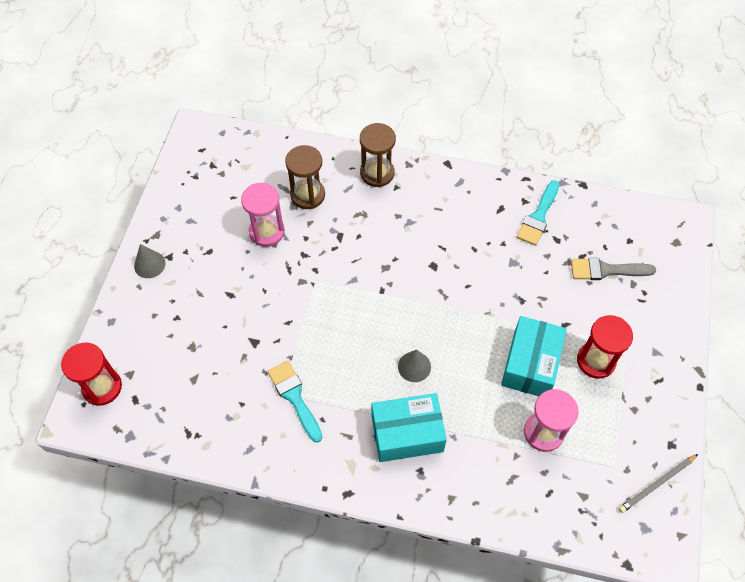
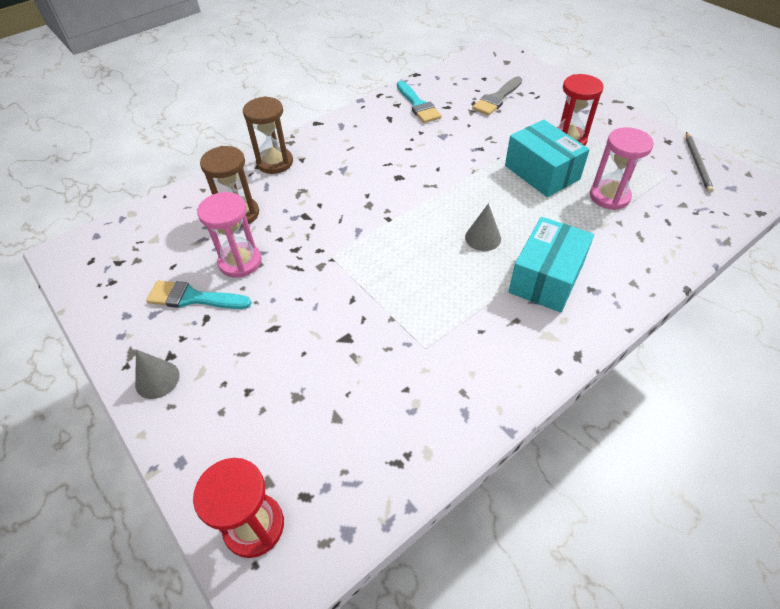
camera: 50 degrees left, 10 degrees down
(294, 397) = (438, 339): turquoise brush -> turquoise brush (193, 298)

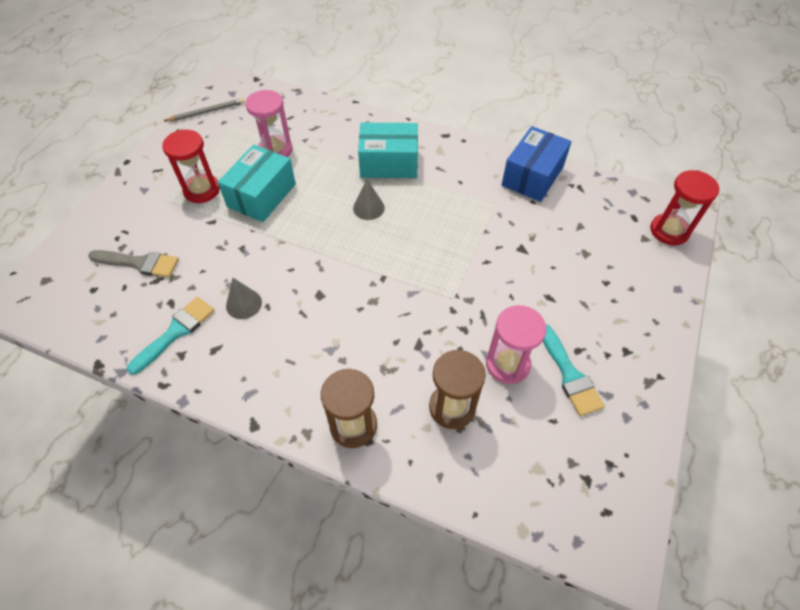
camera: 120 degrees left, 5 degrees up
(157, 379) = (648, 345): grey cone -> grey cone (244, 304)
(449, 415) = (532, 176): none -> blue box

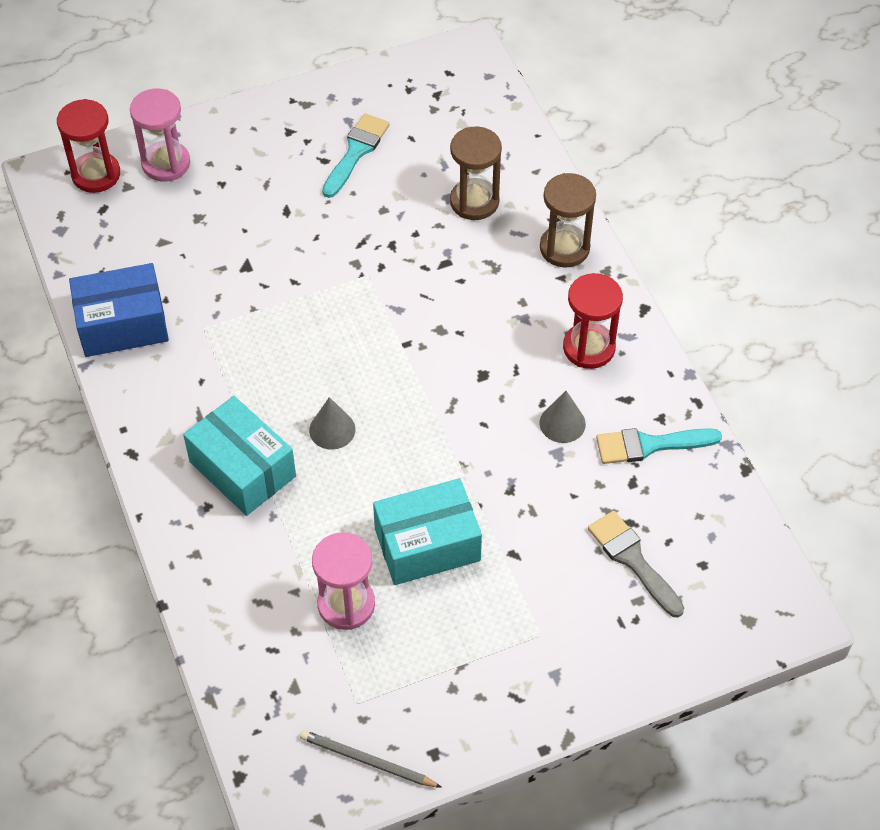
camera: 135 degrees left, 0 degrees up
(202, 190) = (488, 612): red hourglass -> red hourglass (589, 348)
(507, 364) = (392, 194): pink hourglass -> pink hourglass (166, 163)

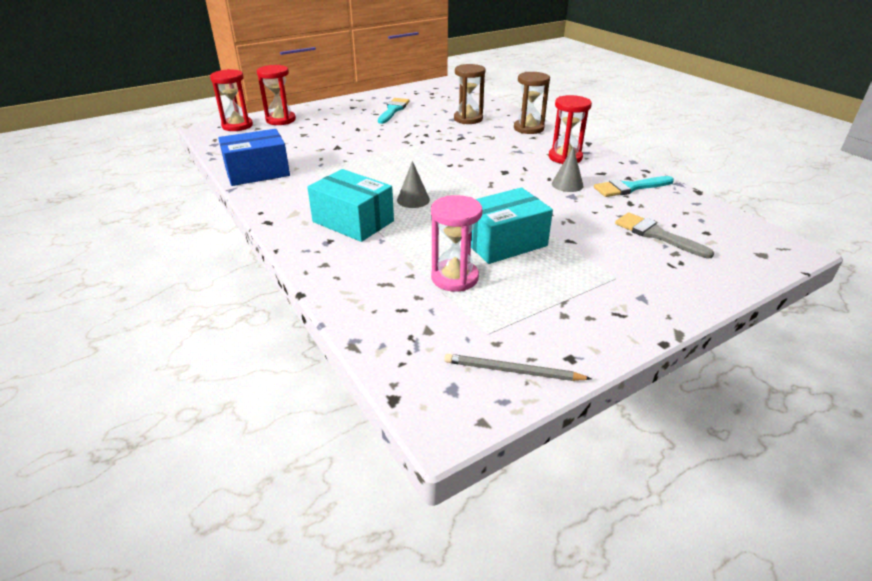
camera: 10 degrees left, 20 degrees down
(166, 163) = (280, 120): pink hourglass -> red hourglass

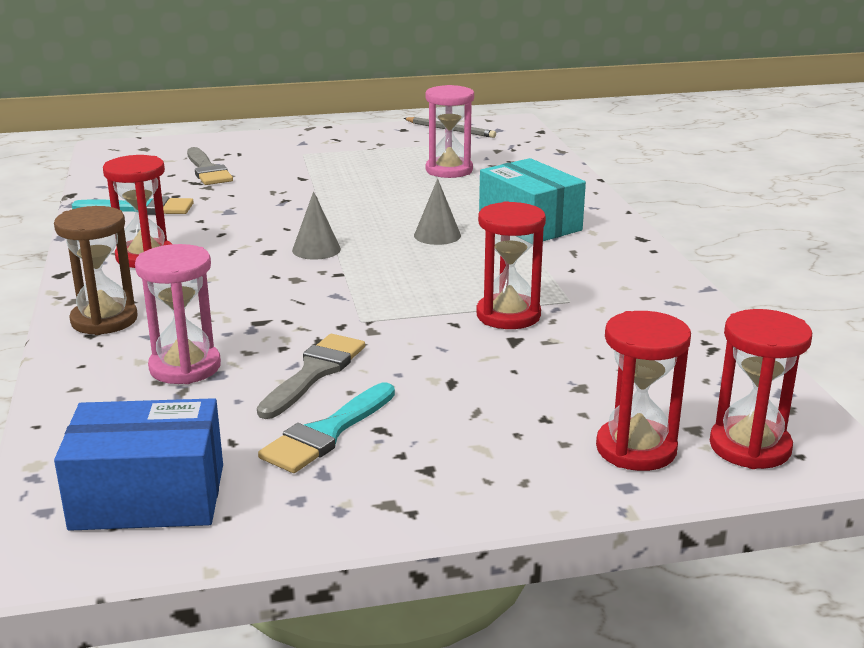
camera: 160 degrees left, 10 degrees down
(257, 172) = (669, 310): blue box -> blue box (148, 496)
(344, 157) = (508, 315): none -> red hourglass
(415, 124) = (314, 373): none -> grey brush
(468, 119) = (185, 367): brown hourglass -> pink hourglass
(504, 242) = (372, 185): turquoise box -> none
(567, 184) = (211, 223): grey cone -> grey cone (316, 249)

